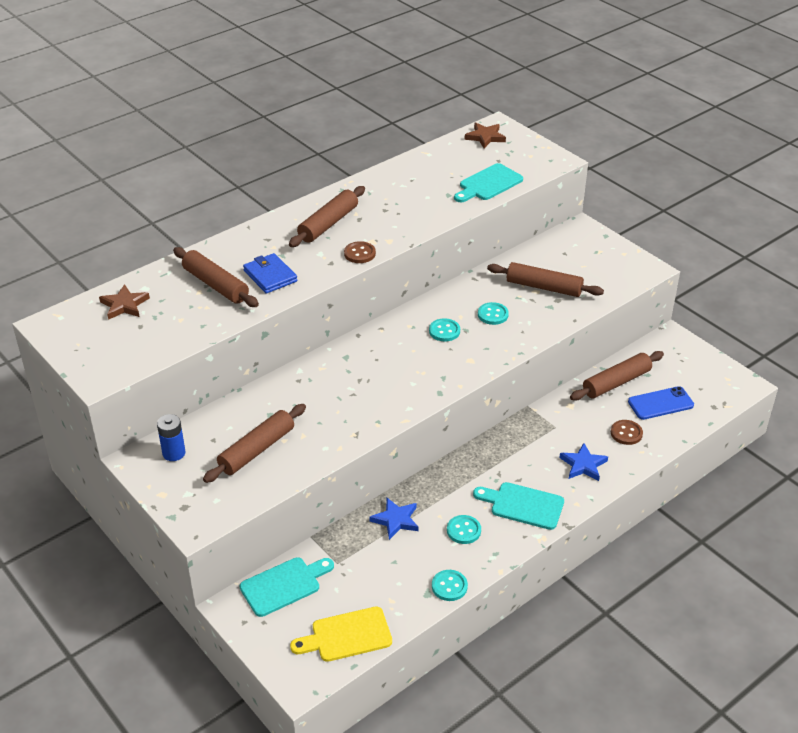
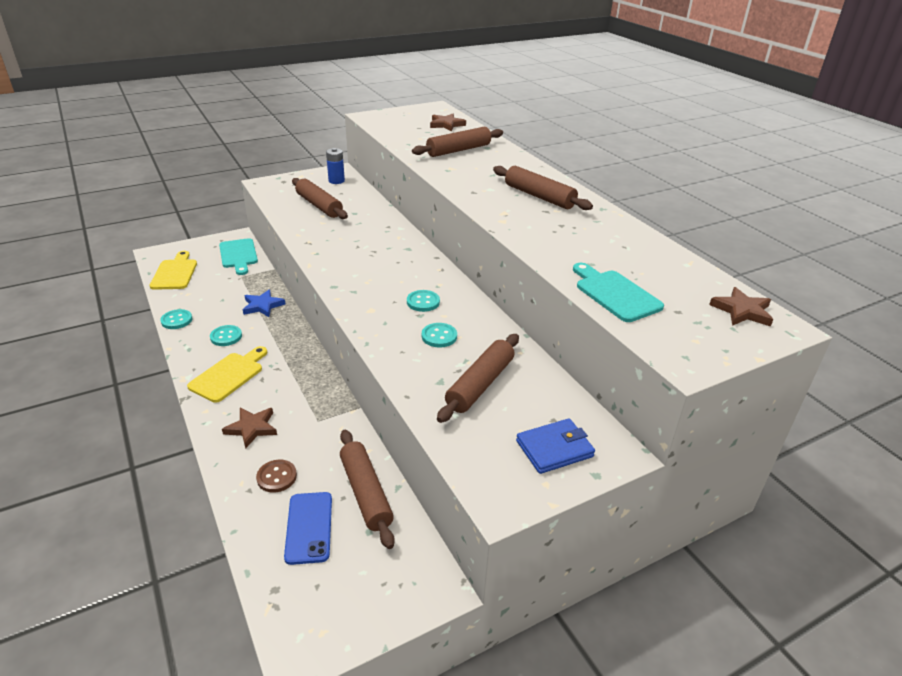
camera: 100 degrees right, 5 degrees down
(270, 276) = (462, 168): blue wallet -> blue wallet (554, 449)
(359, 253) = (484, 205): brown button -> none
(523, 505) = (229, 375): turquoise cutting board -> yellow cutting board
(583, 465) = (252, 428): blue star -> brown star

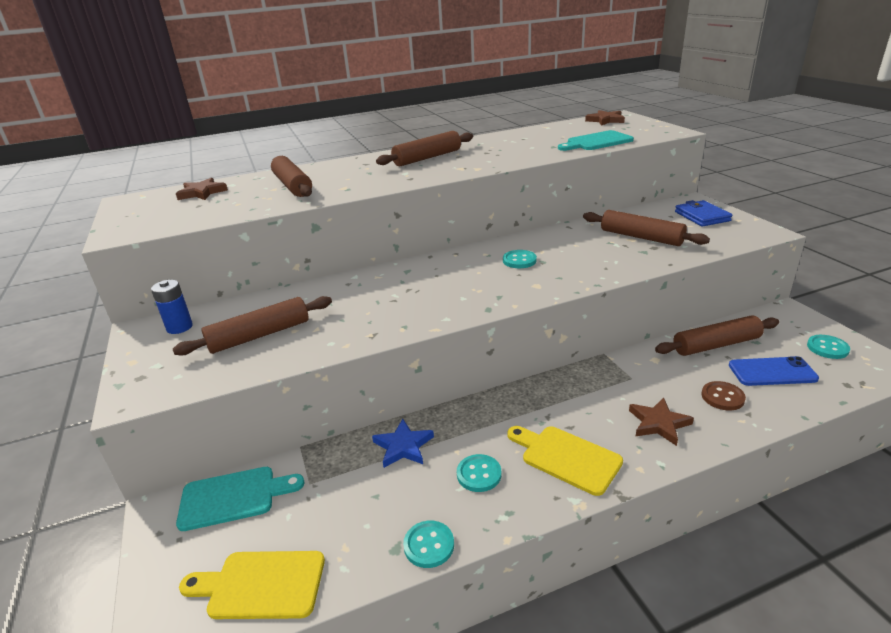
camera: 80 degrees left, 5 degrees down
(439, 336) = (577, 252): turquoise button -> turquoise button (827, 348)

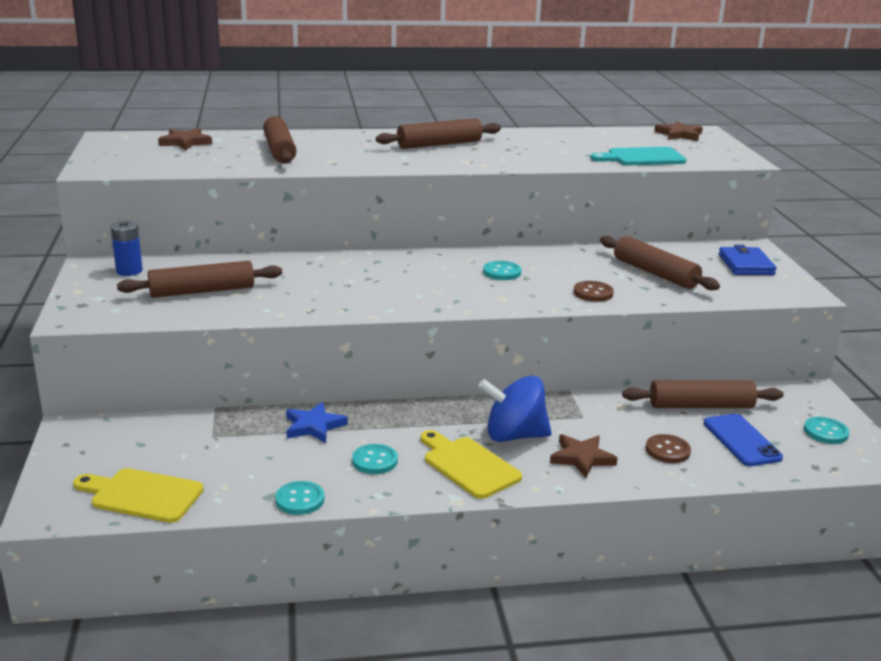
camera: 10 degrees right, 5 degrees down
(234, 497) = (139, 432): turquoise cutting board -> none
(587, 413) = (514, 435): none -> blue spinning top
(607, 265) = (593, 293): none -> brown button
(772, 372) = (741, 440): blue phone -> blue phone turned 60 degrees clockwise

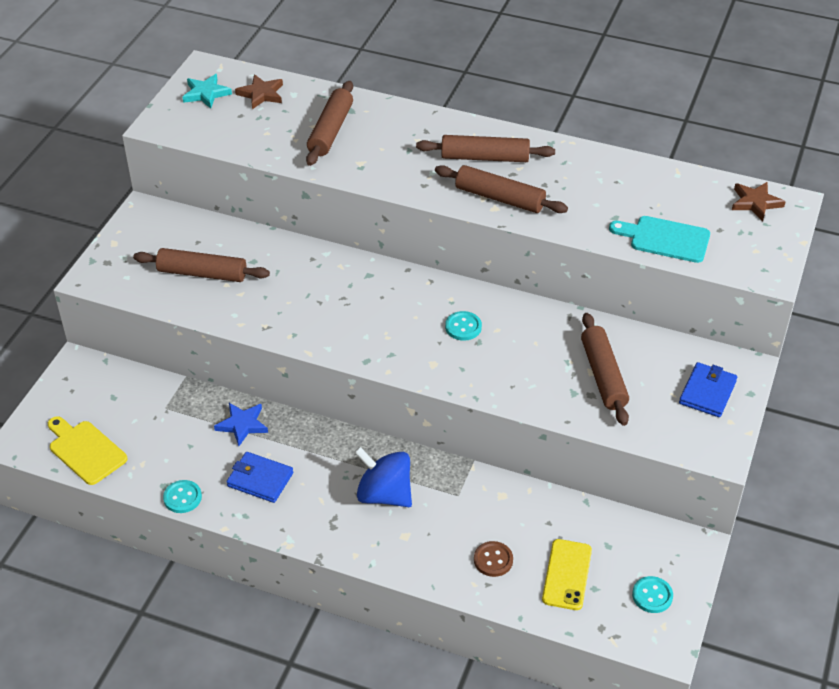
camera: 30 degrees right, 20 degrees up
(126, 149) = (206, 93): none -> turquoise star
(129, 271) = (165, 227): blue battery -> none
(375, 461) = (260, 479): turquoise button -> blue wallet
(468, 465) = (324, 512): yellow cutting board -> none
(582, 458) = (416, 540): brown star -> none
(593, 293) = (518, 384): brown button -> none
(701, 406) = (571, 522): brown rolling pin -> brown rolling pin (499, 198)
(741, 440) = (567, 574): blue phone -> yellow phone

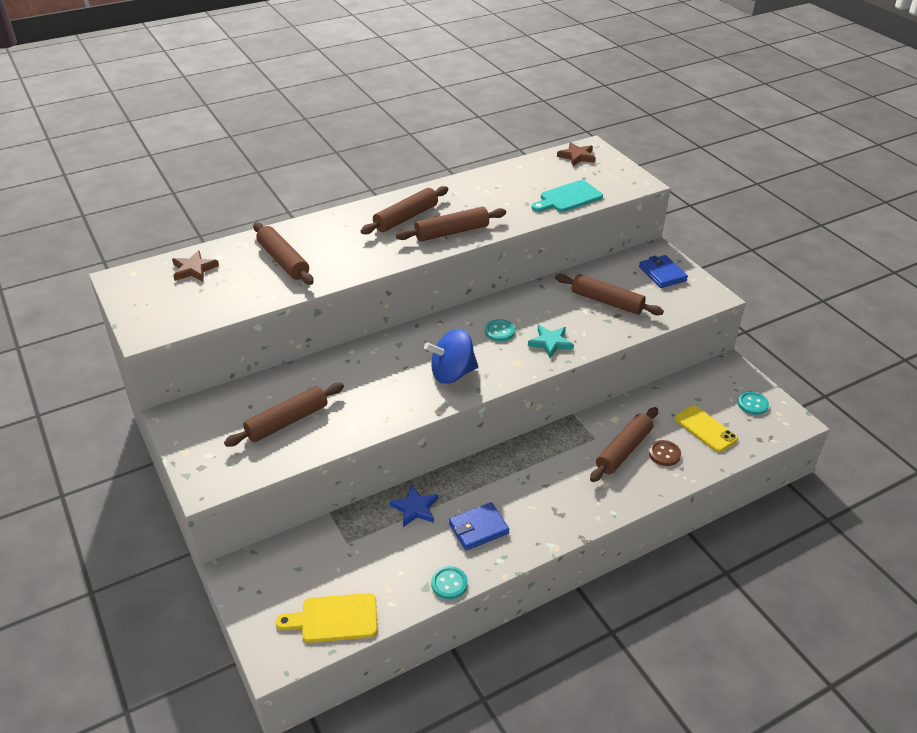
camera: 50 degrees left, 5 degrees down
(206, 93) = (149, 293): turquoise star -> turquoise star (550, 343)
(384, 494) = (559, 472): blue spinning top -> blue spinning top (452, 373)
(464, 526) = (624, 450): none -> brown rolling pin

